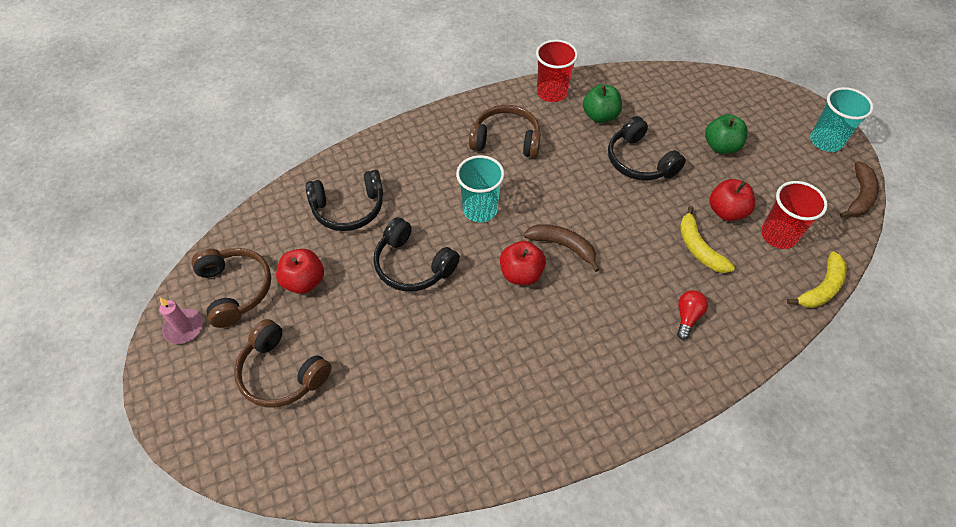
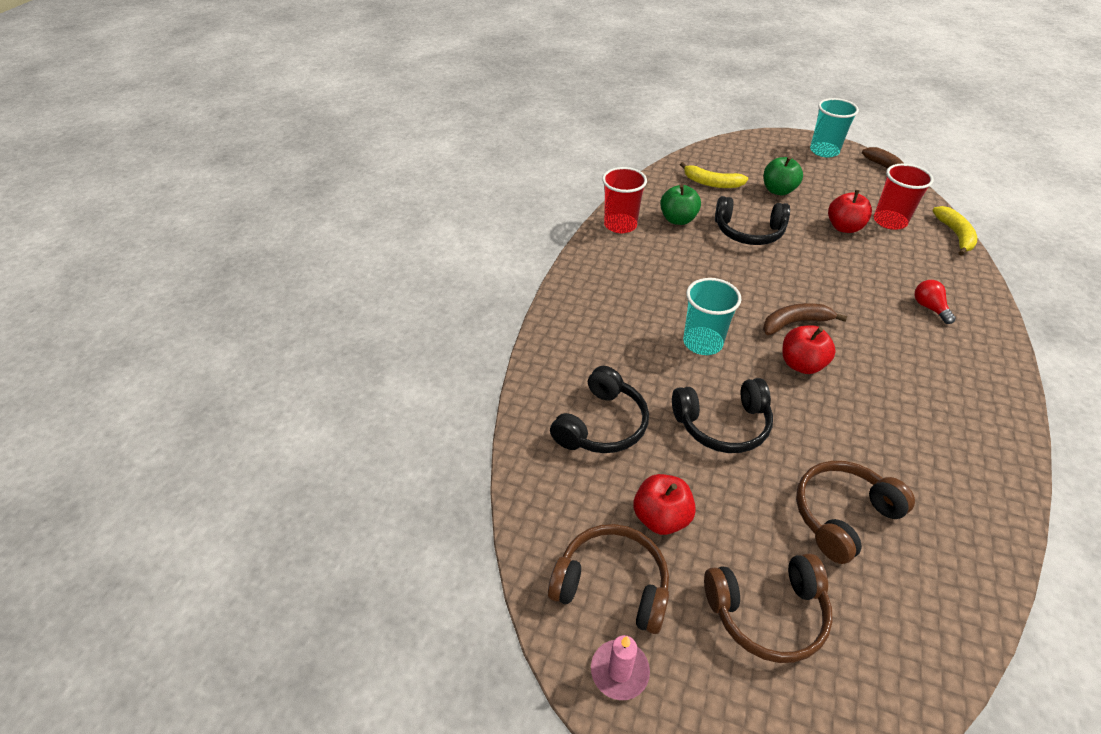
camera: 45 degrees left, 10 degrees down
(506, 140) = (641, 279): brown headphones -> brown headphones (842, 515)
(699, 248) = (866, 261): yellow banana -> yellow banana (712, 183)

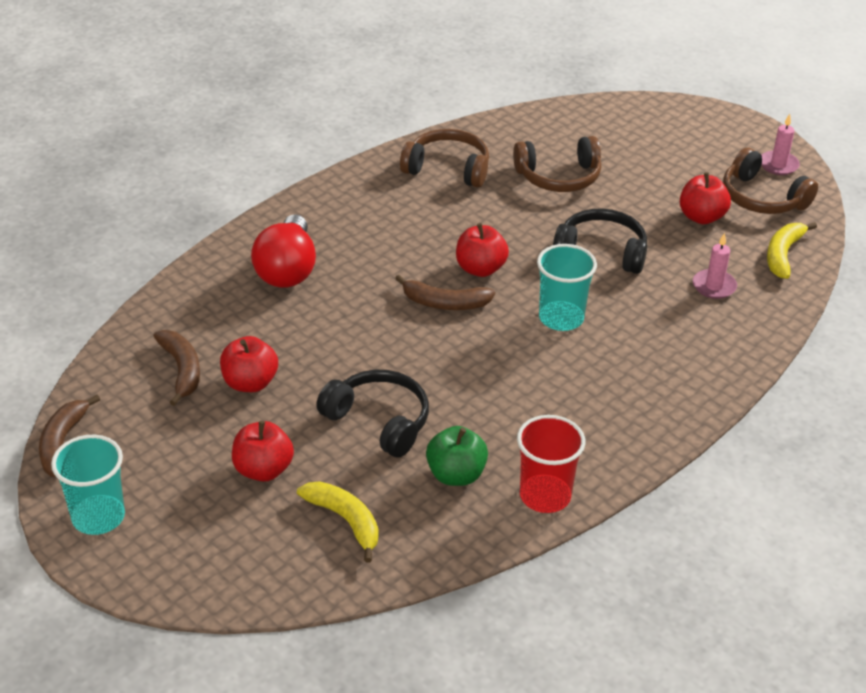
camera: 155 degrees left, 5 degrees down
(601, 424) = (714, 286): black headphones -> pink candle
(767, 612) = (660, 156): brown headphones -> brown headphones (448, 169)
(778, 190) = (263, 470): green apple -> red apple
(890, 221) = (181, 370): red cup -> brown banana
(929, 308) = (287, 270): red light bulb -> red light bulb, size x1.98
(955, 235) = (133, 326): yellow banana -> yellow banana (783, 255)

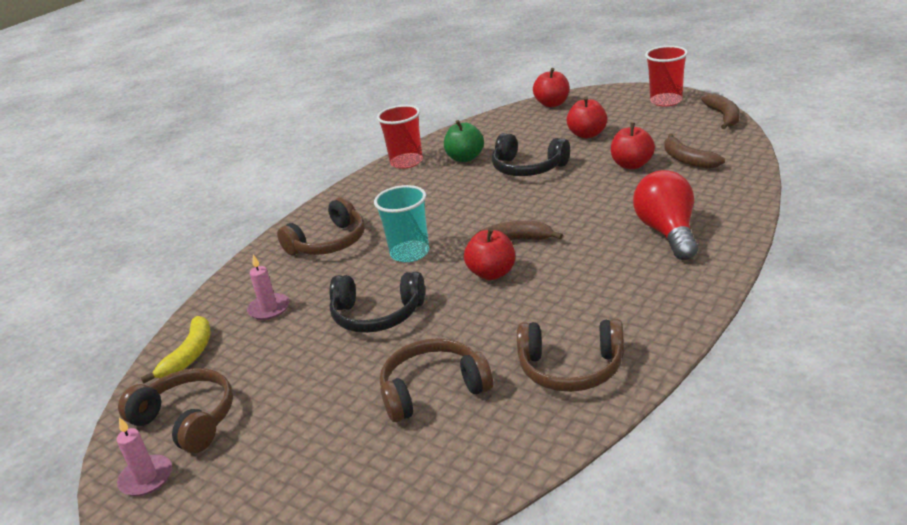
camera: 175 degrees right, 10 degrees down
(98, 517) = (666, 101): turquoise cup -> red cup
(345, 520) = (523, 129): yellow banana -> none
(657, 361) = (329, 242): none -> brown headphones
(701, 217) = (266, 378): red apple -> red apple (552, 104)

